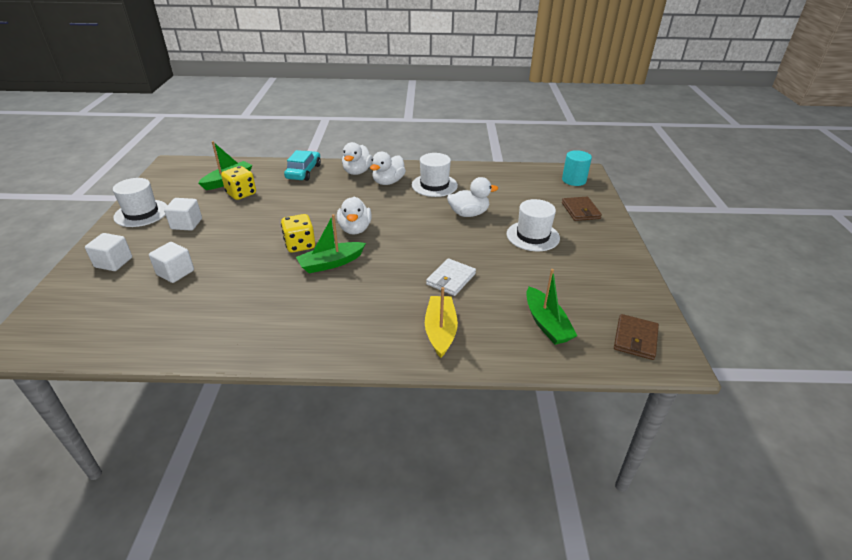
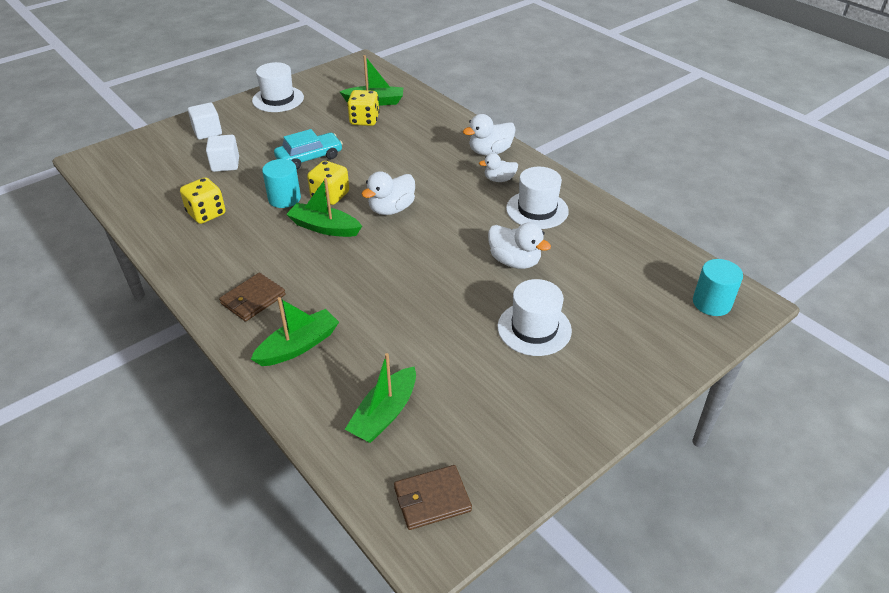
camera: 50 degrees right, 5 degrees up
(186, 224) = (289, 126): white cube -> none
(222, 309) = (206, 214): none -> yellow dice
(269, 265) = (284, 198): none -> turquoise cylinder
(303, 172) = (444, 125): turquoise car -> turquoise car (309, 158)
(388, 182) = (499, 179): white duck -> white duck, size x0.66
(440, 331) = (298, 346): yellow boat -> green boat
(450, 279) = (384, 310): white wallet -> none
(580, 211) = (644, 341): brown wallet -> brown wallet (253, 299)

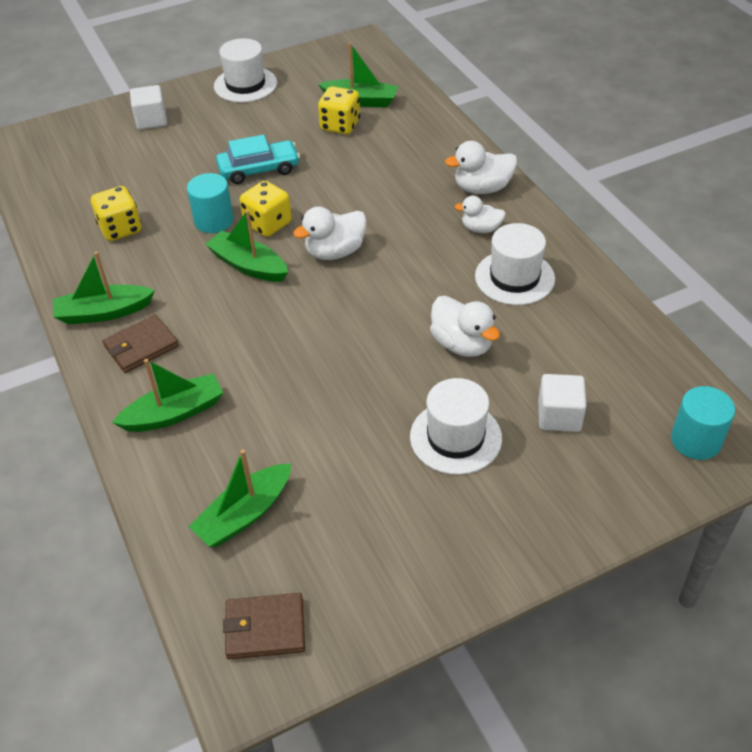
camera: 15 degrees right, 5 degrees up
(212, 278) = (104, 312): none -> green boat
(225, 164) = (159, 166): white cube -> white cube (559, 416)

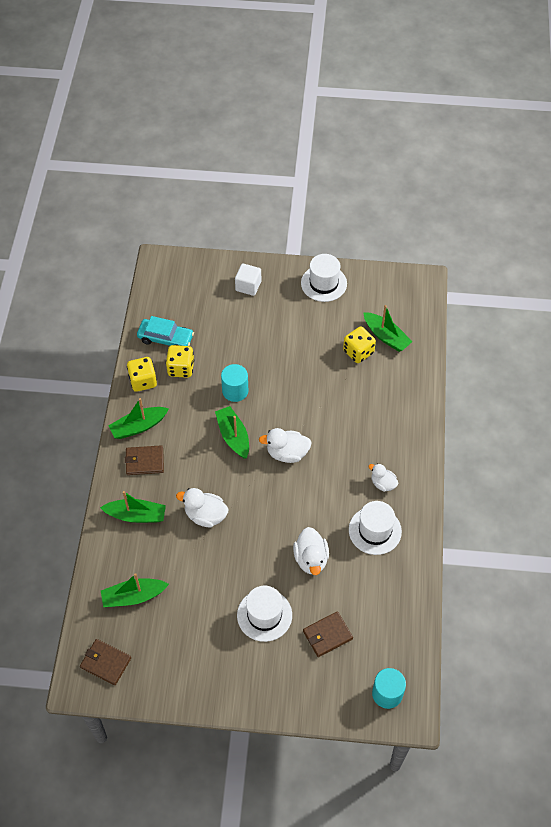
camera: 30 degrees right, 10 degrees up
(104, 312) = (138, 426): green boat -> green boat turned 45 degrees counterclockwise
(259, 169) = (285, 363): turquoise car -> turquoise car (165, 338)
(268, 224) = (263, 410): yellow dice -> yellow dice (143, 381)
(482, 188) = (407, 452): white duck -> white duck (205, 515)
(559, 416) = (327, 635): white cube -> brown wallet

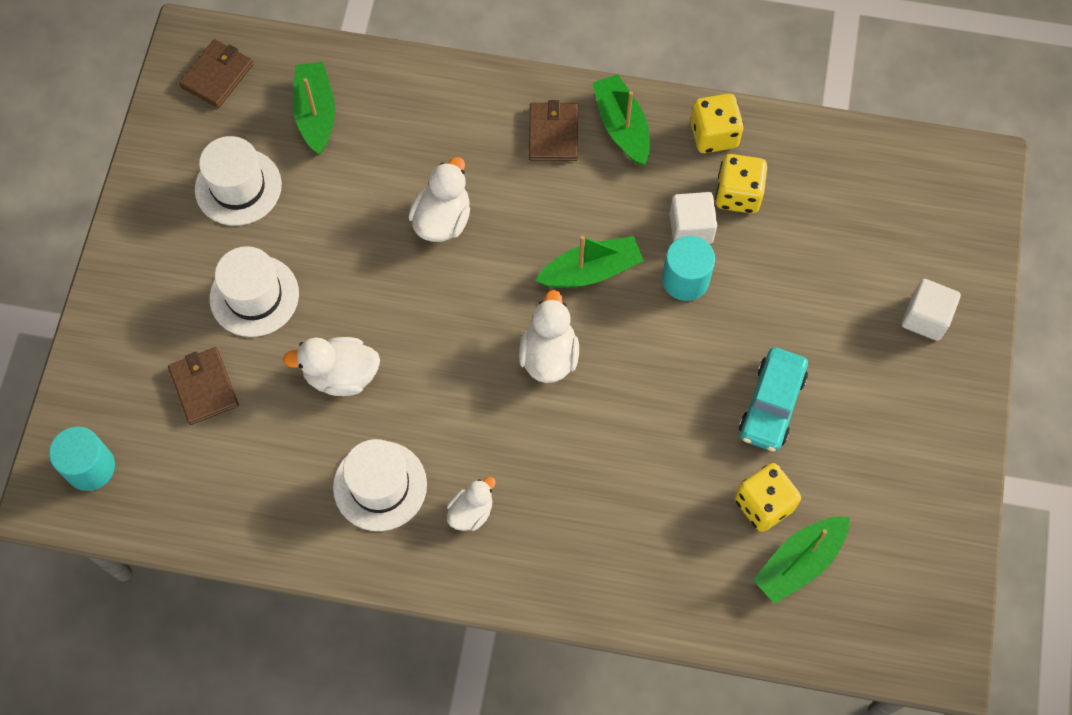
camera: 95 degrees right, 10 degrees up
(136, 515) = (455, 120): green boat -> none
(165, 338) = (804, 173): turquoise car -> turquoise car (771, 404)
(203, 390) = (691, 228): none -> white cube
(324, 283) = (933, 458): white hat -> white hat (238, 187)

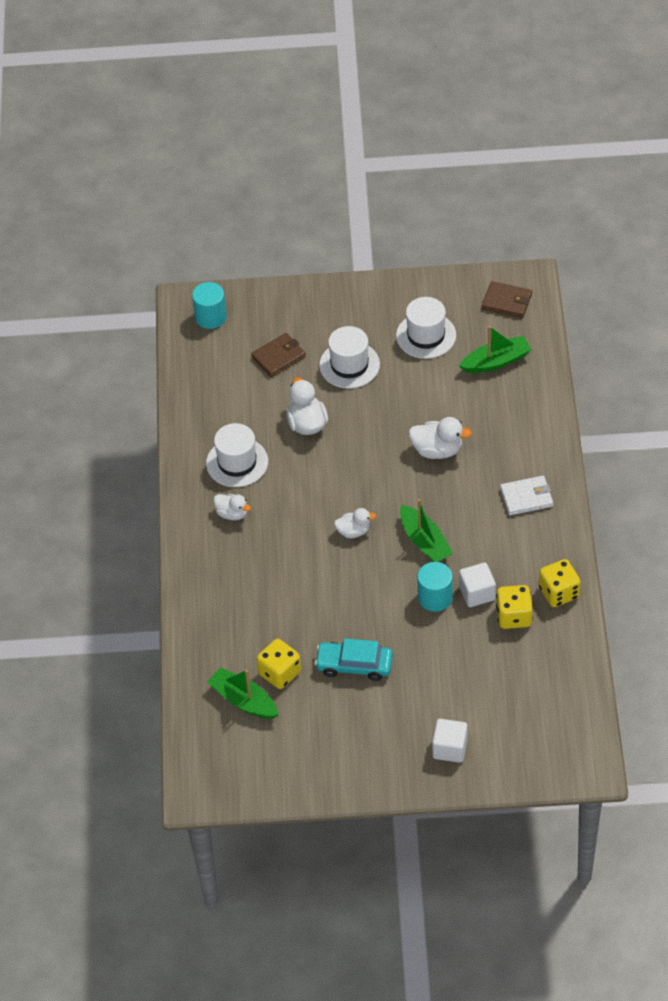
camera: 80 degrees right, 15 degrees down
(549, 355) = (353, 531): white duck -> white duck, size x0.66
(553, 134) = (526, 497): brown wallet -> white wallet
(621, 126) = (546, 536): green boat -> none

